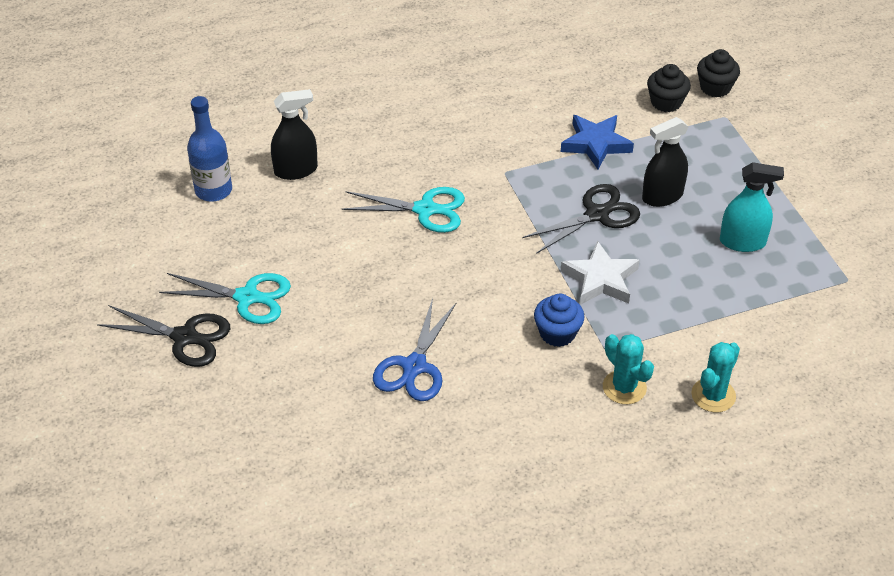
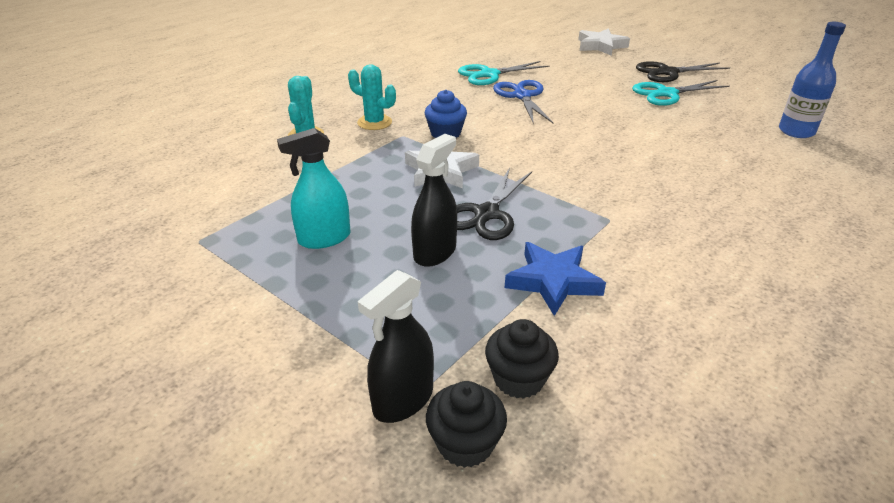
camera: 150 degrees right, 10 degrees down
(177, 445) = (600, 46): none -> white star
(296, 170) = (771, 161): black spray bottle -> black spray bottle (403, 400)
(425, 210) = (633, 169): turquoise scissors -> turquoise scissors (489, 74)

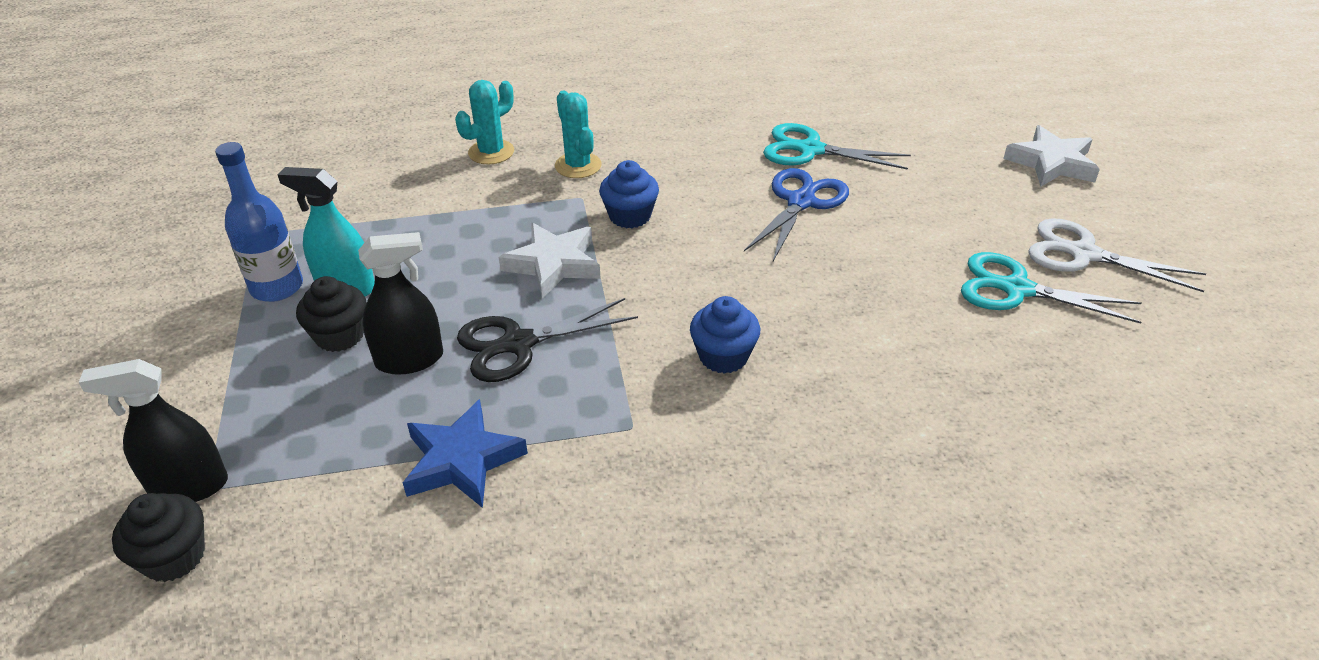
camera: 40 degrees right, 5 degrees up
(519, 379) = (288, 534): black cupcake -> black cupcake (340, 335)
(598, 170) = (723, 356): none -> blue cupcake
(667, 72) = (1083, 254): black scissors -> white scissors
(796, 131) = (1121, 451): blue bottle -> blue bottle (277, 287)

